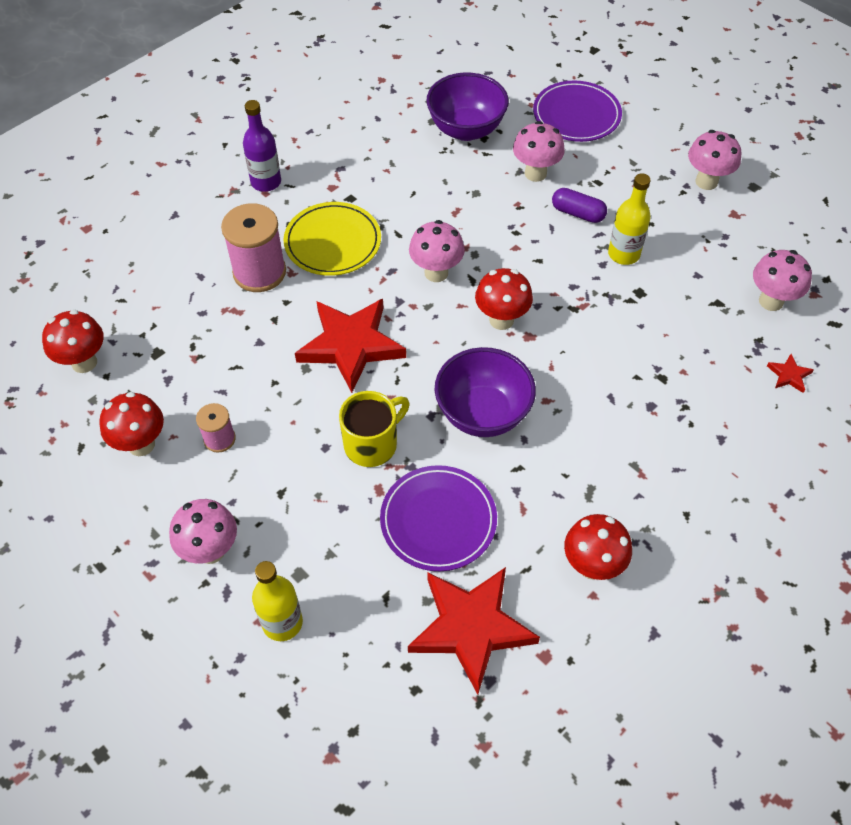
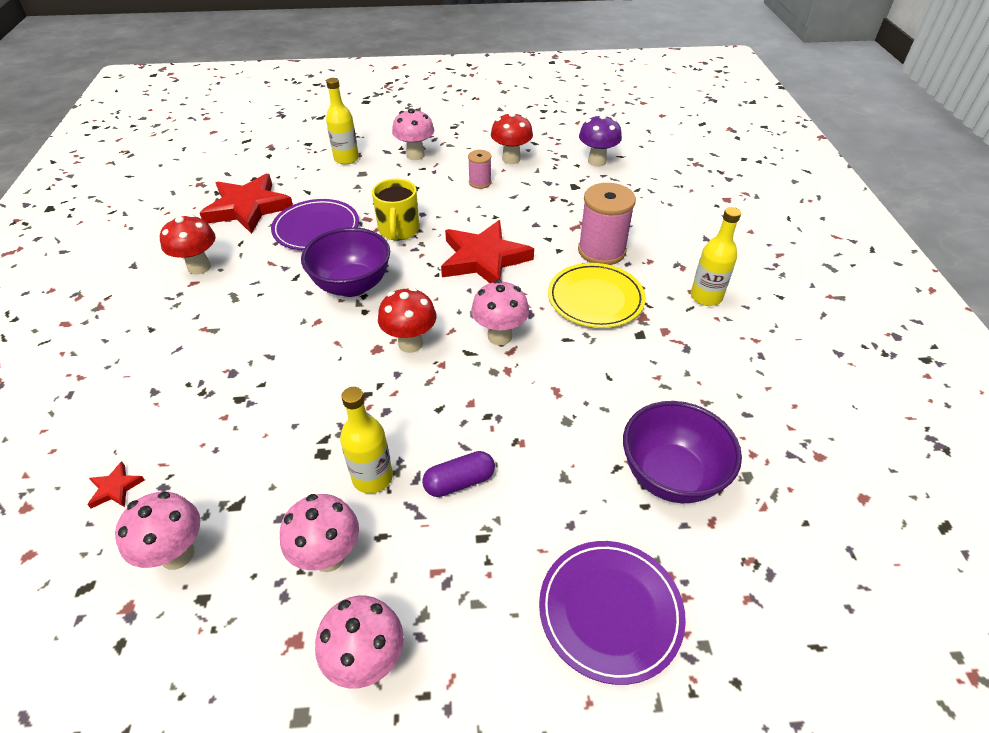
camera: 130 degrees right, 10 degrees down
(84, 362) = (597, 161): red mushroom -> purple mushroom
(266, 182) = (706, 297): purple bottle -> yellow bottle
(535, 173) = (548, 489): pink mushroom -> pink mushroom (329, 556)

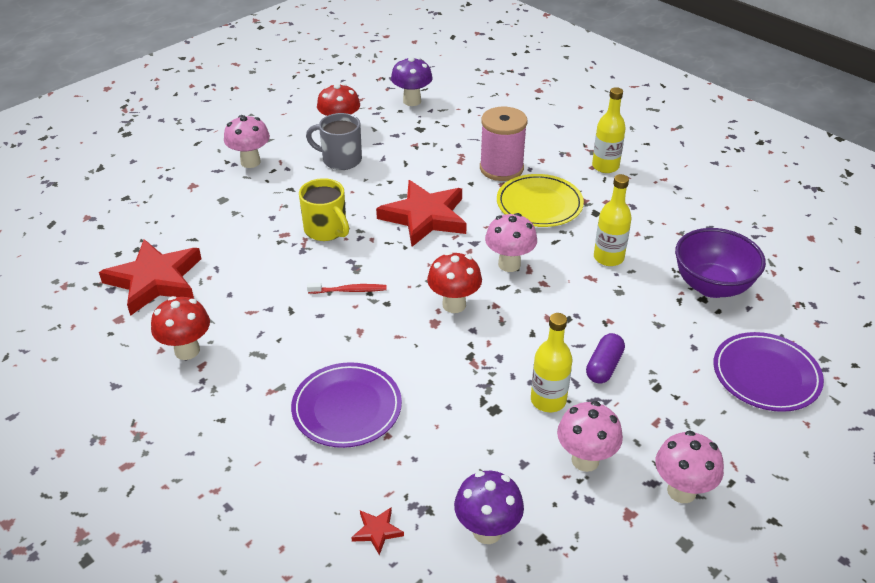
camera: 40 degrees left, 5 degrees down
(177, 554) = (487, 531): pink mushroom -> purple mushroom
(316, 228) = (250, 264): purple plate -> purple plate (347, 408)
(346, 159) = (188, 194): yellow bottle -> yellow bottle (608, 258)
(352, 285) = (349, 290): purple bowl -> red toothbrush
(480, 182) = (340, 160): pink spool -> grey mug

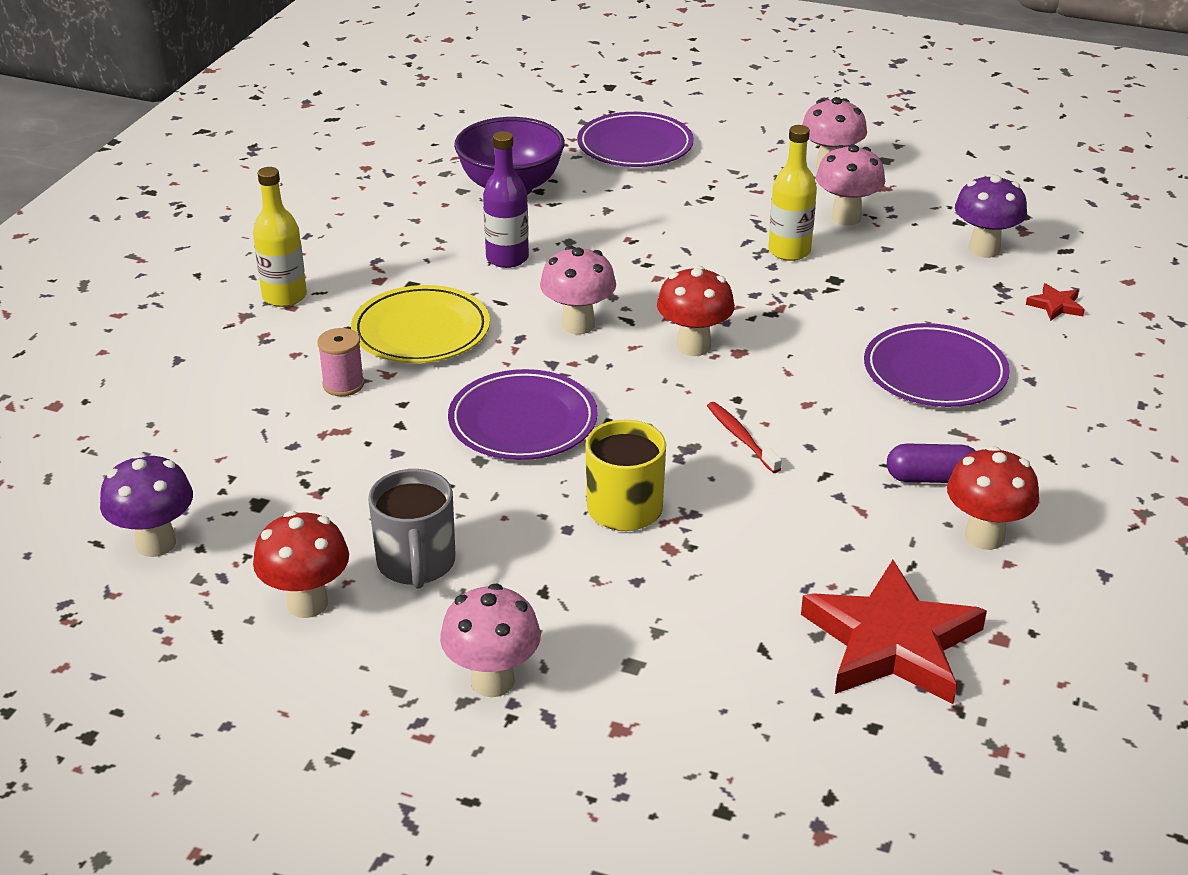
camera: 115 degrees left, 5 degrees down
(425, 217) = (523, 421): red star -> purple plate
(501, 168) = (343, 384): pink spool -> pink spool, size x0.54
(604, 367) = (706, 229): purple capsule -> purple capsule (931, 478)
(608, 258) = (507, 258): yellow bottle -> purple bottle

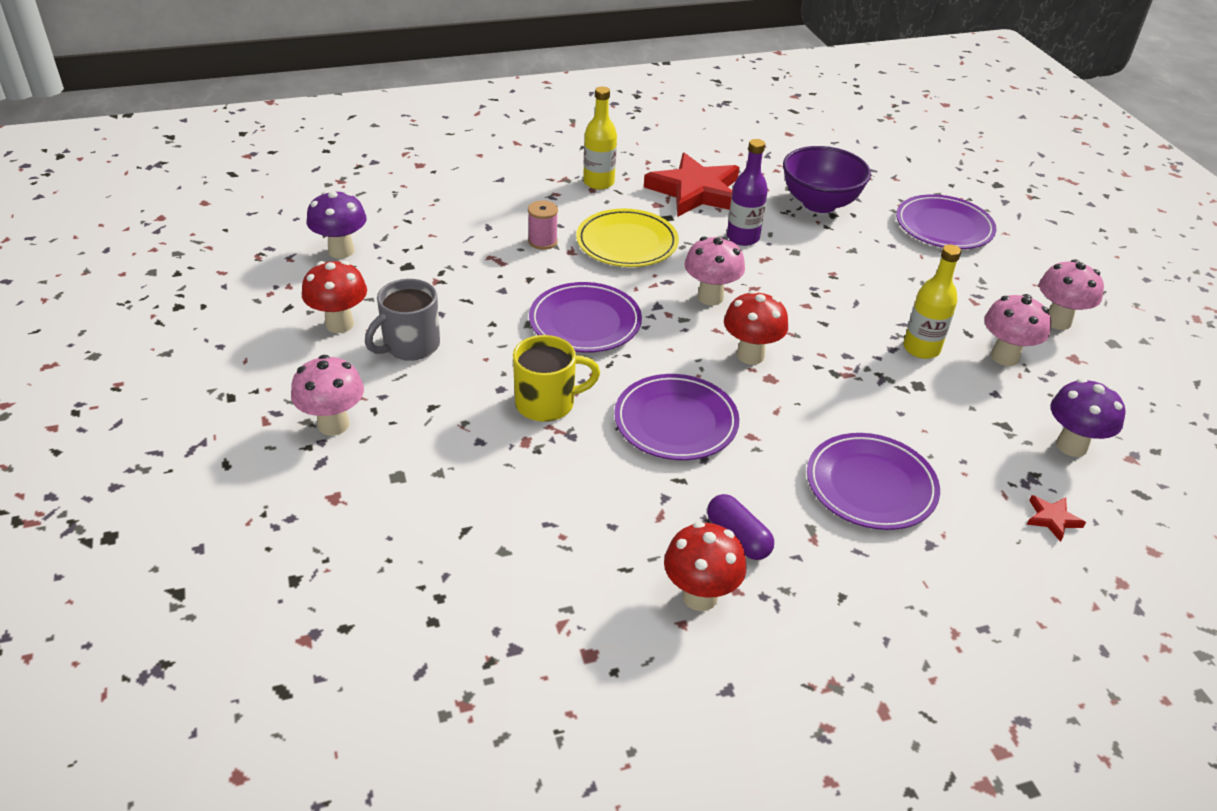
camera: 50 degrees right, 5 degrees up
(741, 437) = (676, 421): red toothbrush -> purple plate
(892, 642) = (529, 594): red star -> red star (695, 191)

